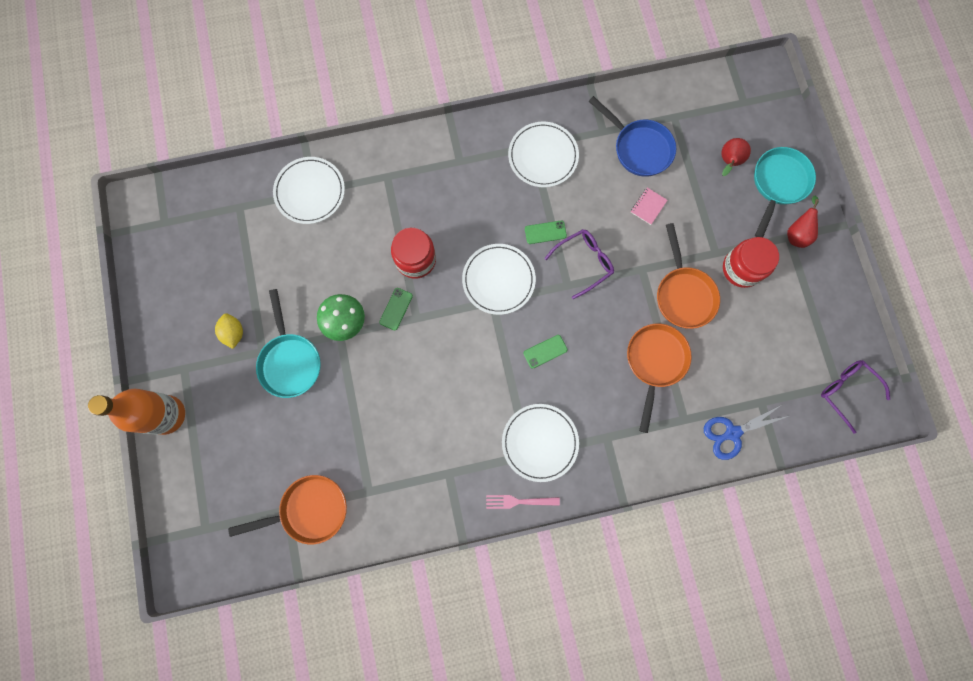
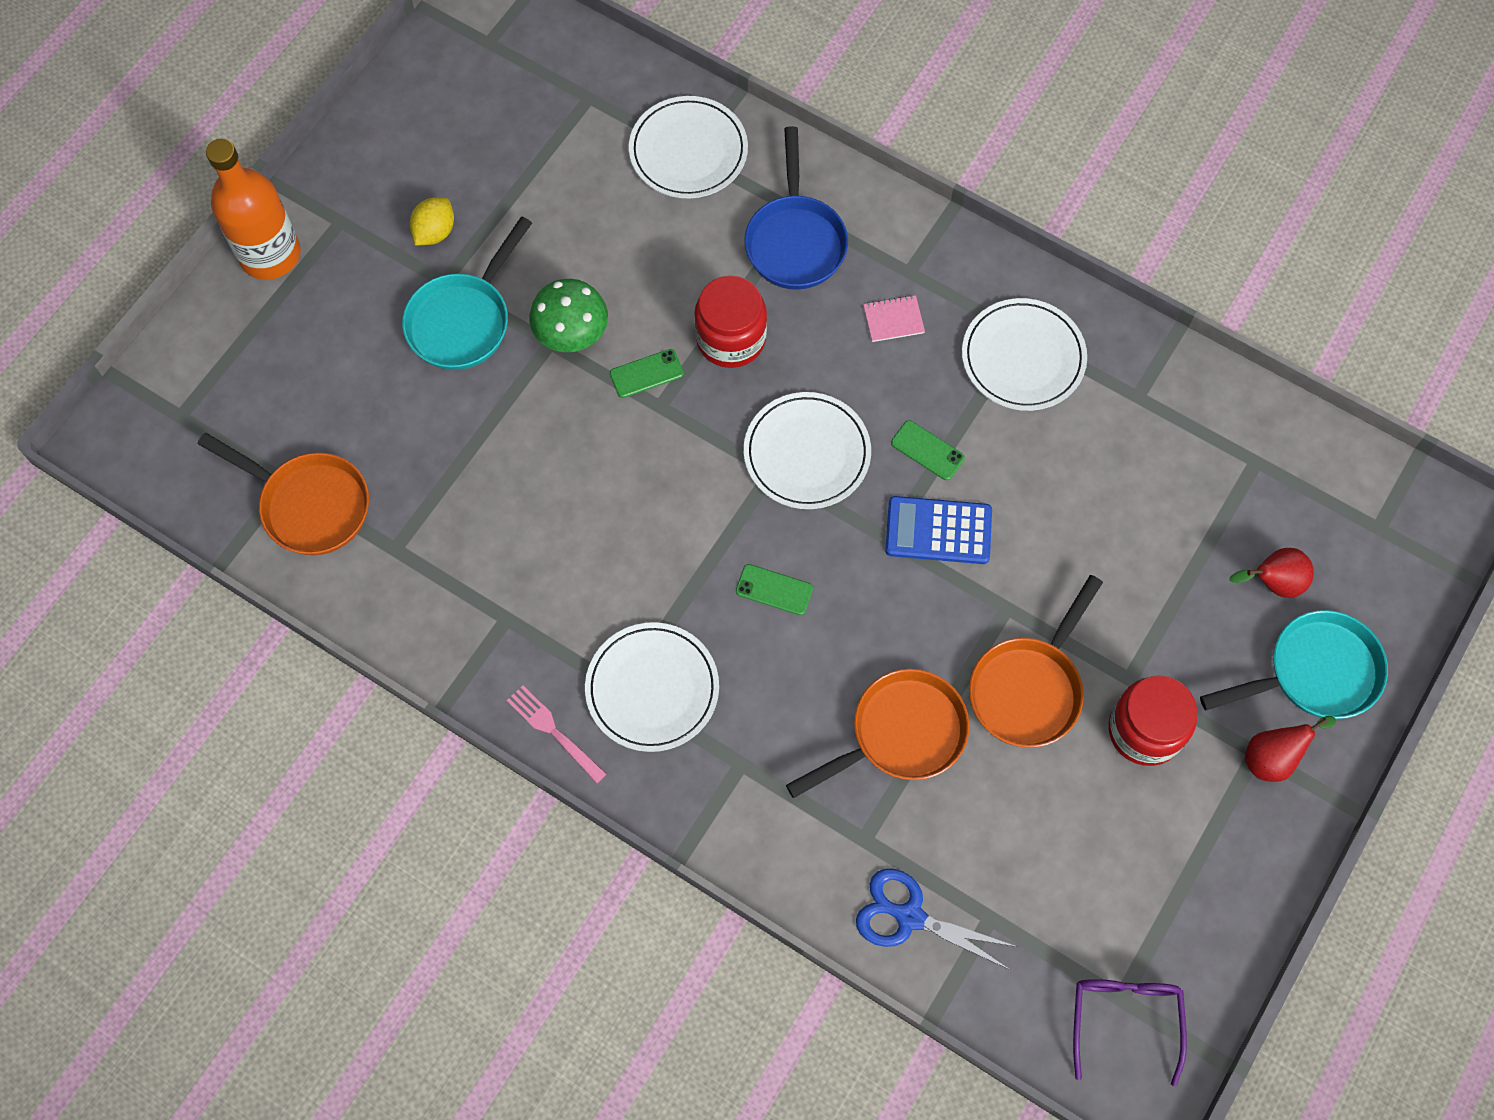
camera: 45 degrees right, 10 degrees down
(584, 262) = (938, 530): purple glasses -> blue calculator
(639, 148) = (1164, 458): blue pan -> blue pan (795, 240)
(648, 206) = (1098, 539): pink notebook -> pink notebook (893, 319)

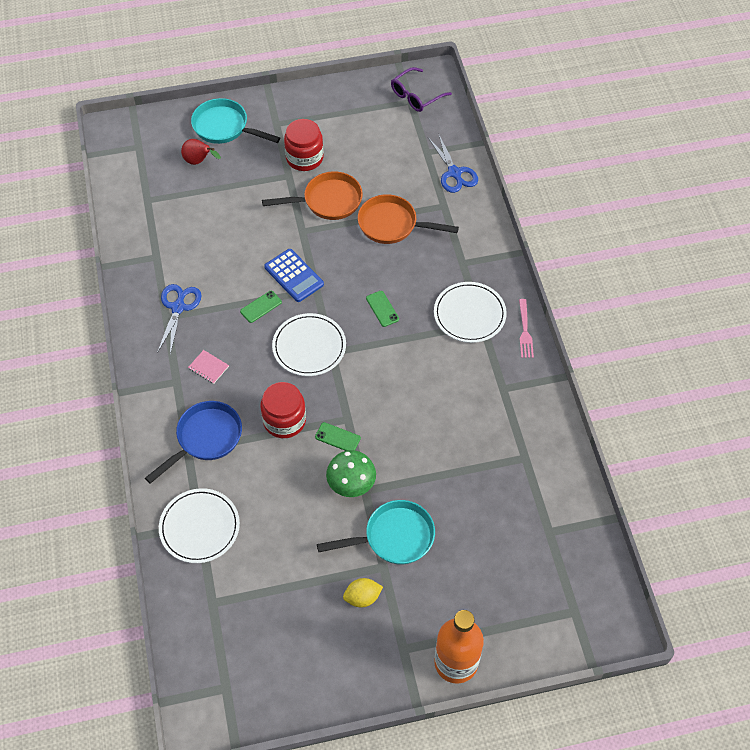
camera: 135 degrees left, 10 degrees down
(309, 504) = (547, 511): orange pan -> none
(927, 450) = (261, 307): green phone -> green phone turned 60 degrees clockwise
(1023, 357) = (178, 307): white plate -> blue scissors
(1273, 758) = (273, 118): red pear -> none

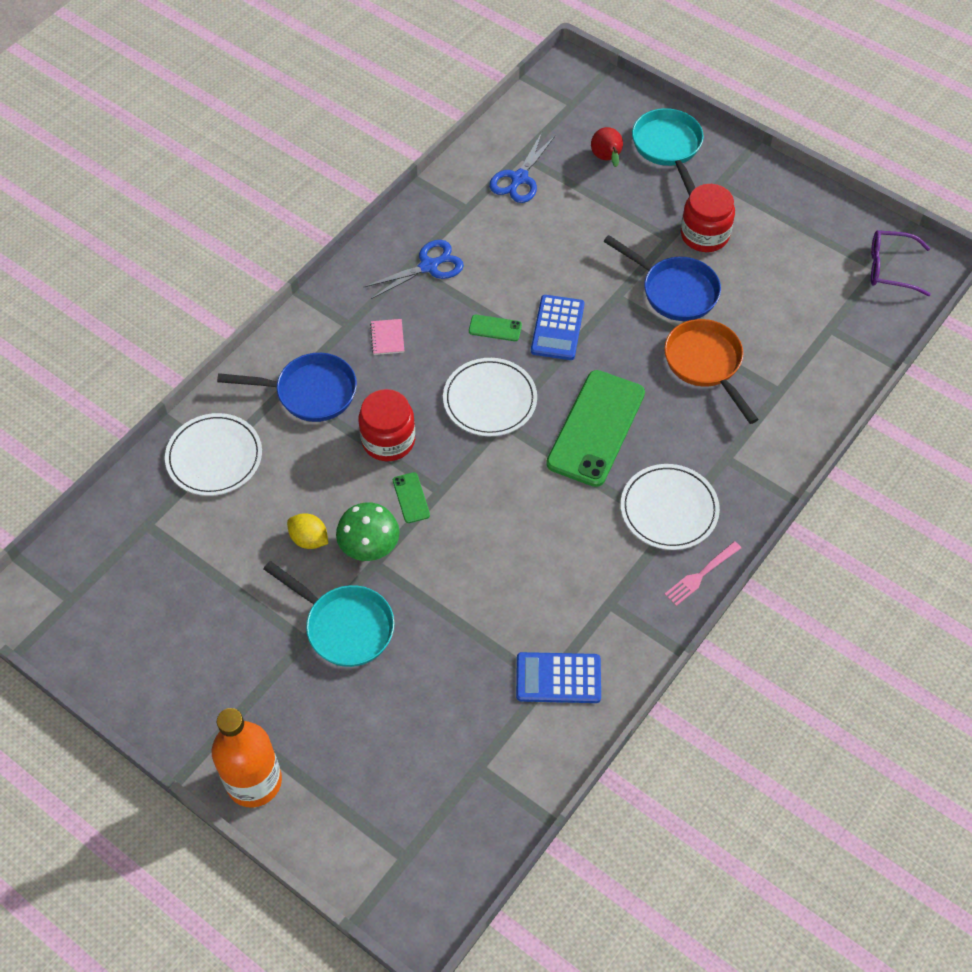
camera: 50 degrees right, 0 degrees up
(328, 201) = (674, 291): orange pan -> blue pan
(362, 597) = (255, 646): yellow lemon -> yellow lemon (309, 539)
(382, 309) = (596, 428): green phone -> green phone, size x2.41
(454, 173) = (831, 371): blue scissors -> blue scissors (519, 178)
(528, 449) = (558, 678): none -> blue calculator

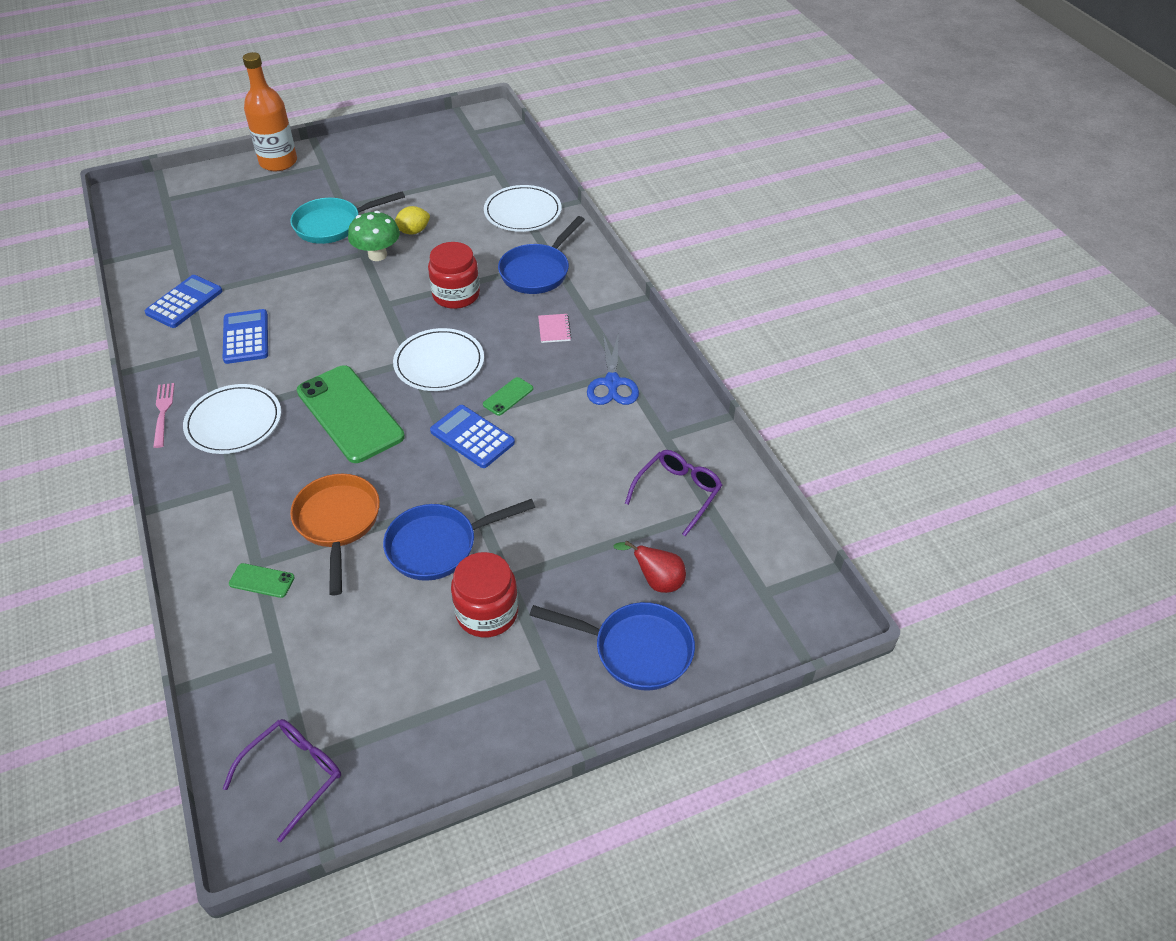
camera: 120 degrees right, 10 degrees down
(387, 338) = (554, 329): pink notebook -> pink notebook turned 60 degrees clockwise
(411, 498) = (395, 288): green phone -> green phone (262, 580)
(519, 178) = (678, 493): blue scissors -> purple glasses
(566, 580) = (246, 337): none -> blue calculator
(668, 148) = (635, 649): turquoise pan -> blue pan
(705, 364) = (338, 523): orange pan -> orange pan turned 105 degrees counterclockwise

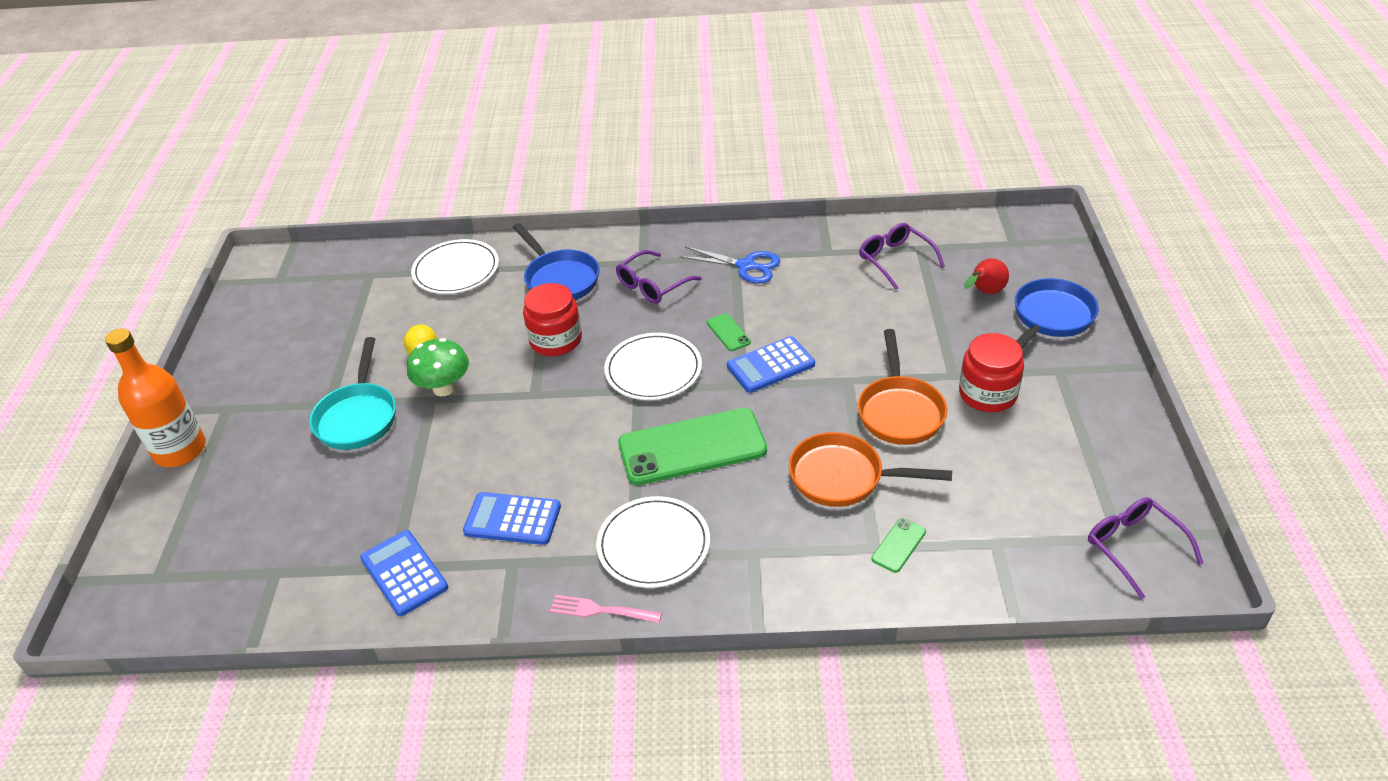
camera: 65 degrees left, 5 degrees down
(439, 546) = (900, 411): blue pan -> orange pan
(554, 329) = (652, 285): pink notebook -> purple glasses

